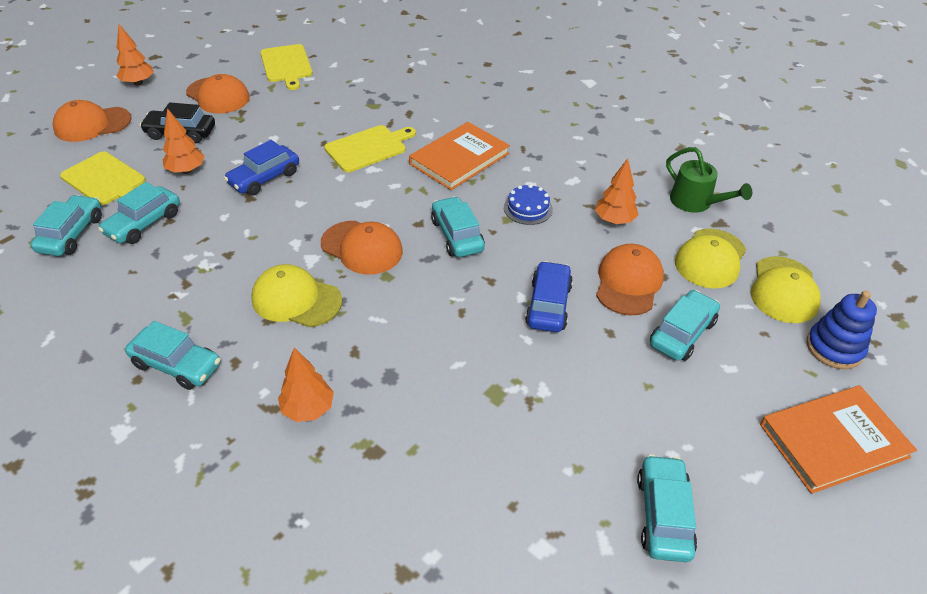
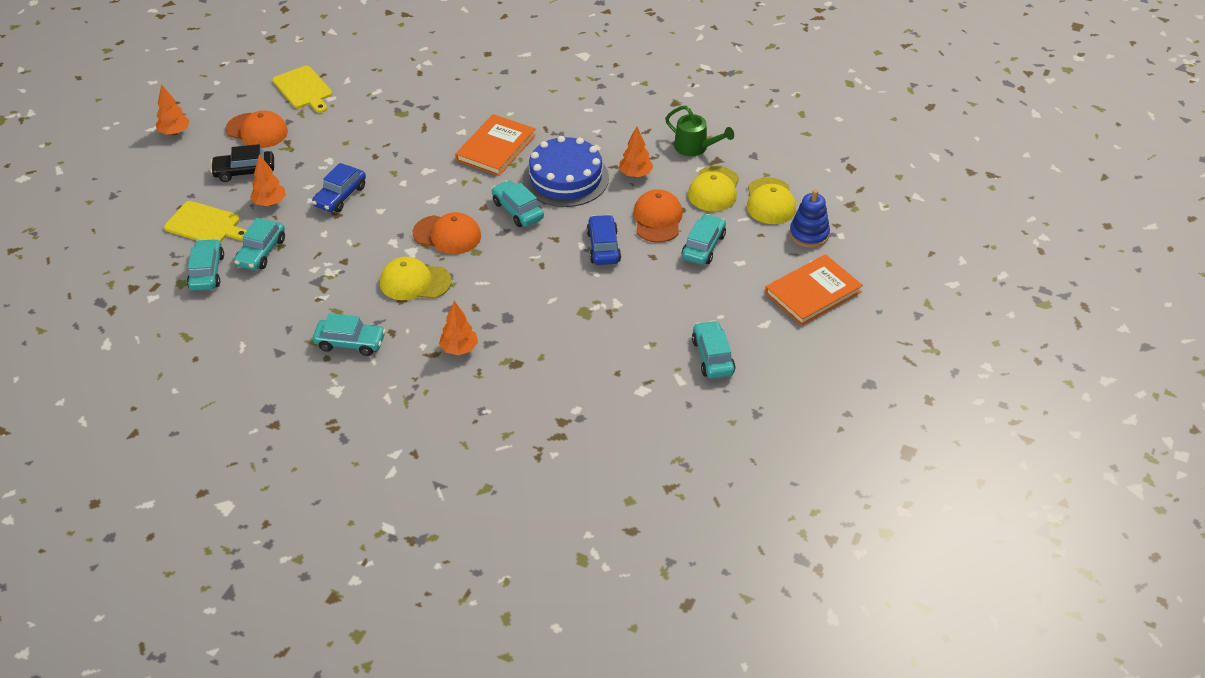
camera: 15 degrees left, 0 degrees up
(92, 124) = (159, 179): orange cap -> none
(368, 148) = (415, 153): yellow cutting board -> none
(528, 208) = (566, 178): blue cake -> blue cake, size x2.15

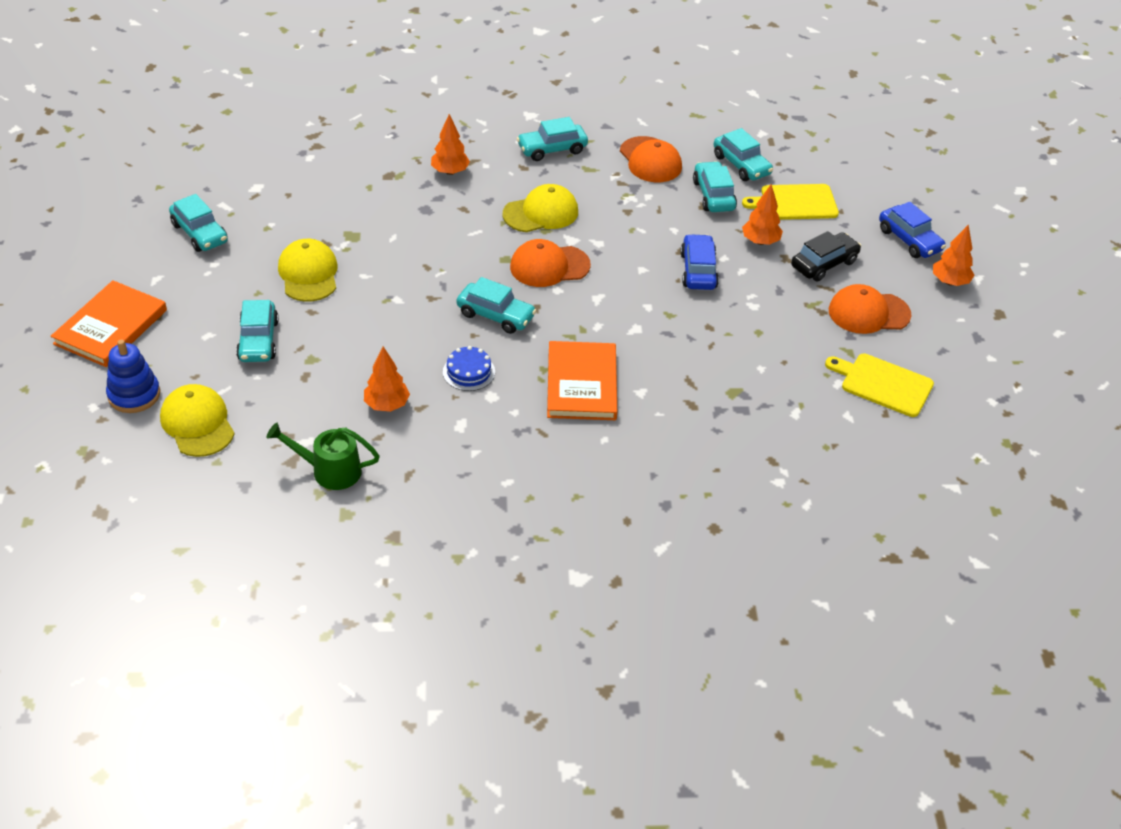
camera: 150 degrees right, 0 degrees up
(566, 178) = (469, 372): blue cake -> blue cake, size x0.47
(603, 247) = (372, 305): blue car -> blue car (909, 240)
(657, 219) = (328, 356): orange cap -> orange cap (650, 160)
(714, 189) = (277, 417): yellow cap -> yellow cap (308, 274)

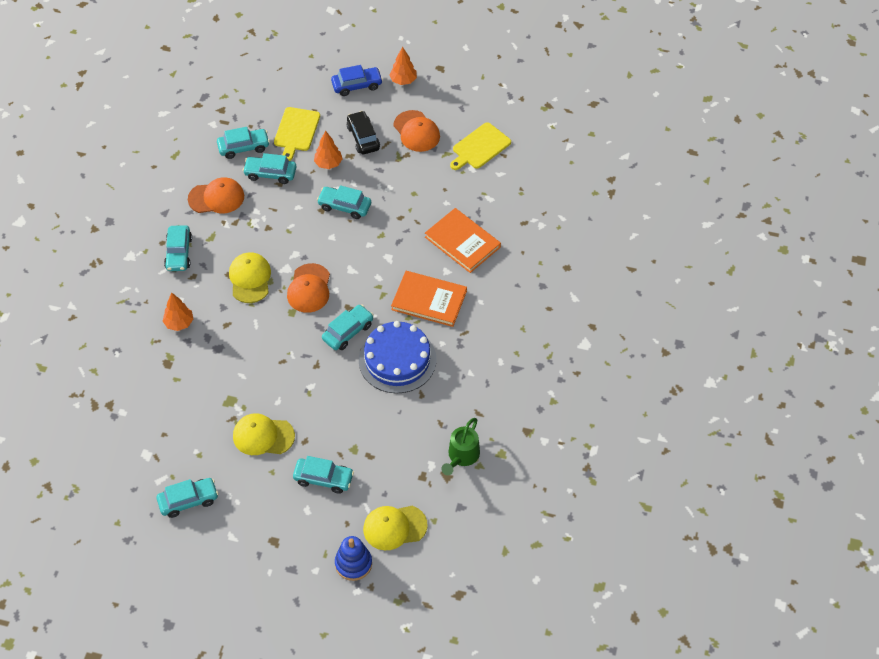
camera: 70 degrees left, 10 degrees up
(110, 327) = (276, 572): orange book -> orange book (462, 242)
(387, 405) = (413, 413): orange tree -> none
(469, 372) = (397, 360): blue cake -> blue cake, size x2.15
(698, 270) = (344, 206): blue car -> turquoise car
(868, 313) = (416, 131): orange cap -> orange cap turned 45 degrees counterclockwise

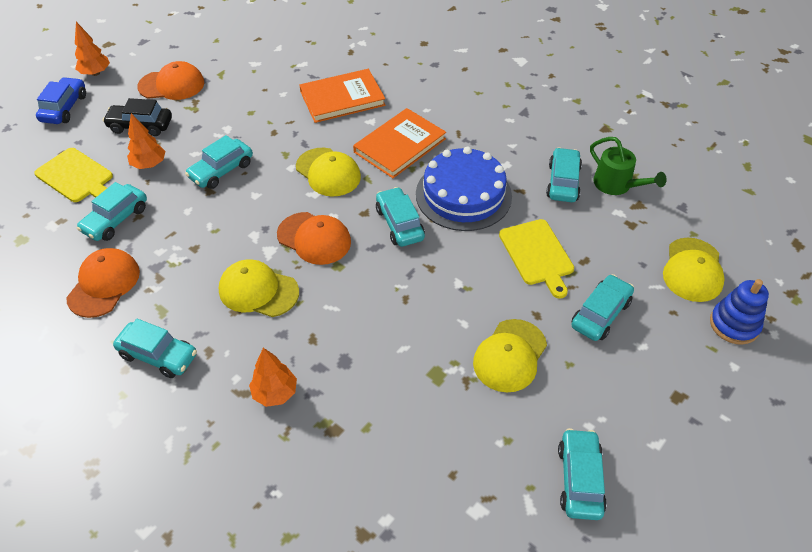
camera: 65 degrees left, 5 degrees down
(243, 147) = (51, 232): turquoise car -> turquoise car (563, 182)
(376, 269) = (328, 172): none -> yellow cap
(480, 147) = (234, 50): yellow cutting board -> yellow cutting board (537, 254)

